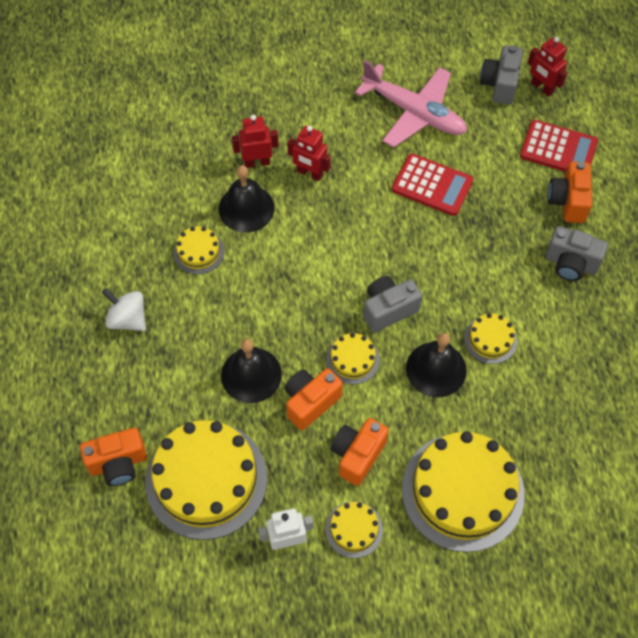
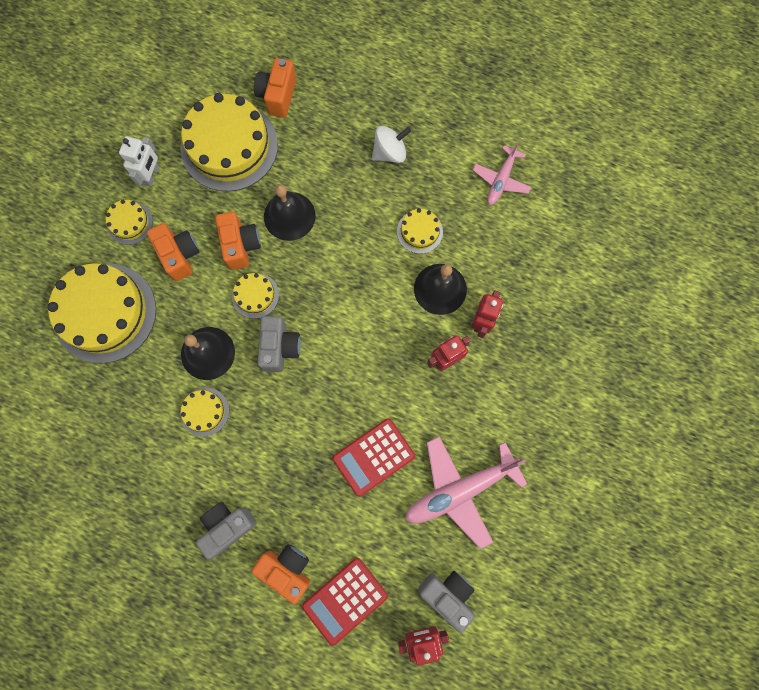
camera: 120 degrees right, 15 degrees up
(104, 210) = (501, 180): none -> pink plane

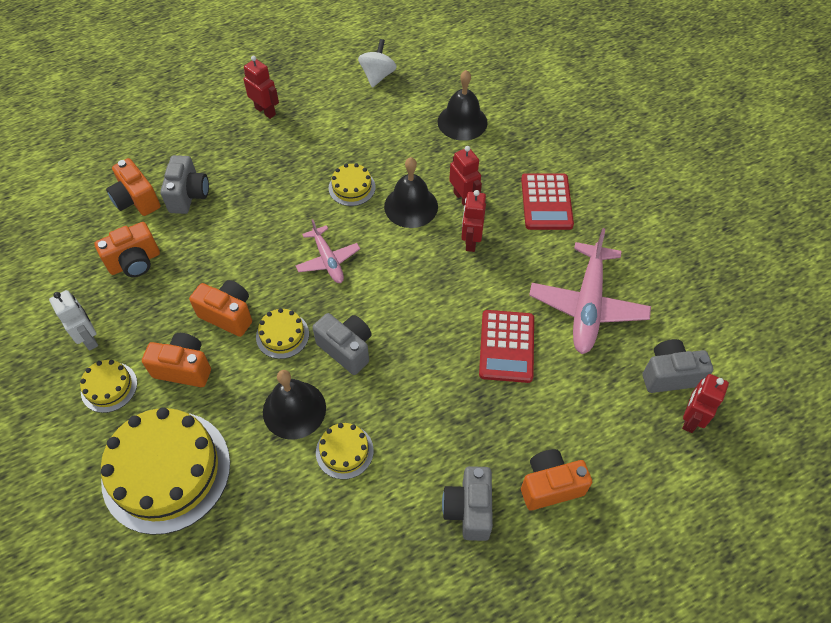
camera: 50 degrees left, 20 degrees down
(229, 146) = (135, 262): yellow cake -> orange camera
(289, 216) = (243, 262): black bell -> black bell (462, 122)
(312, 126) = (189, 195): none -> grey camera
(345, 600) = (616, 458): red calculator -> red calculator (546, 202)
(390, 153) = (269, 163): white spinning top -> white spinning top (377, 76)
(436, 104) = (265, 111): none -> red robot
(501, 180) = (366, 114): pink plane -> pink plane (328, 260)

